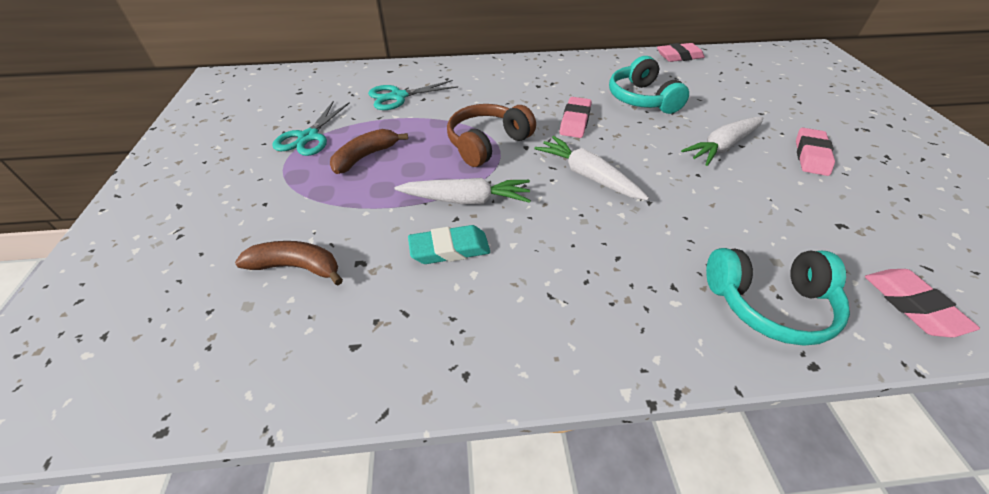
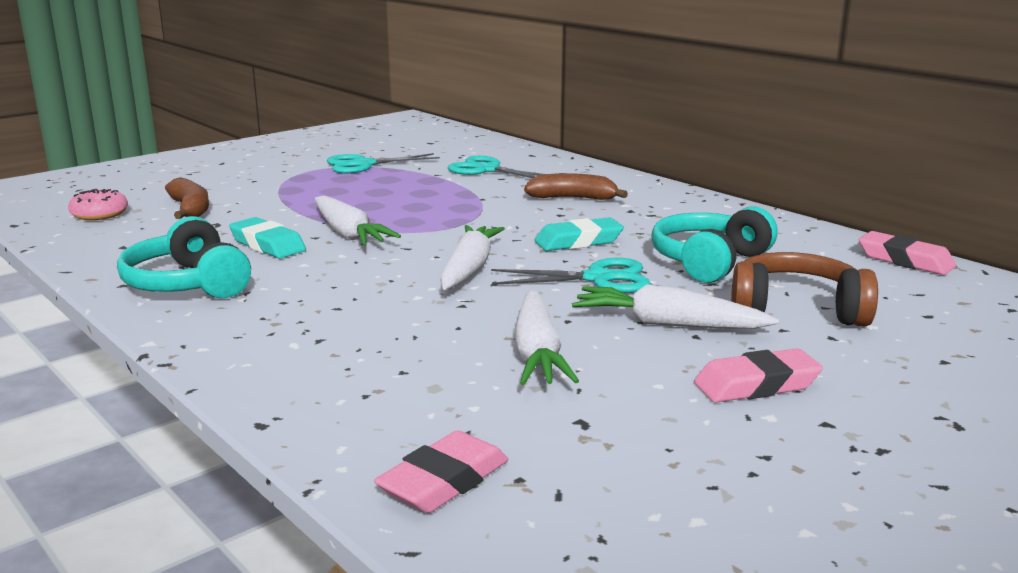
camera: 55 degrees right, 25 degrees down
(225, 339) = (99, 214): none -> pink donut
(365, 157) = (363, 187): brown banana -> brown banana (573, 198)
(487, 143) = (460, 218): brown headphones -> brown headphones (796, 310)
(575, 121) = (578, 242): pink eraser -> turquoise eraser
(641, 139) = (598, 278): none -> turquoise scissors
(742, 203) = (537, 353): none -> white carrot
(769, 303) = (344, 390): turquoise headphones -> turquoise headphones (188, 284)

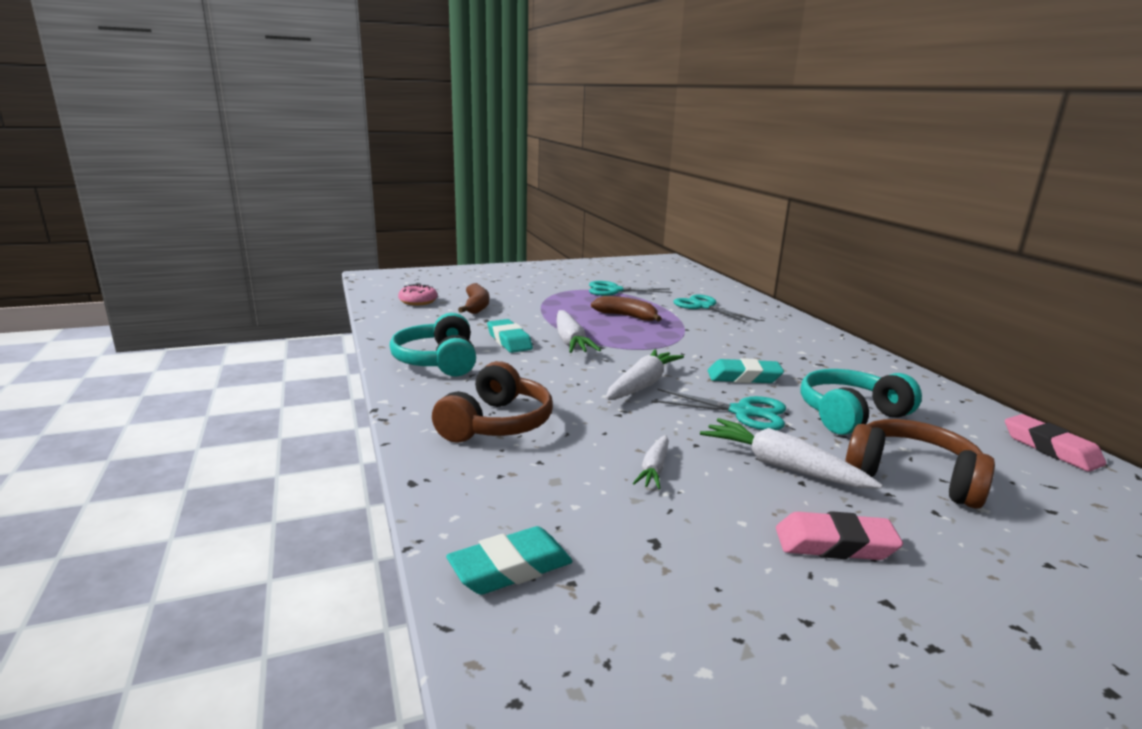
camera: 20 degrees right, 0 degrees up
(320, 341) = (496, 423): none -> brown headphones
(444, 482) = (510, 568): pink eraser -> turquoise eraser
(537, 353) = (654, 469): white carrot -> white carrot, size x0.58
(573, 198) = (760, 340): brown banana -> brown banana (627, 316)

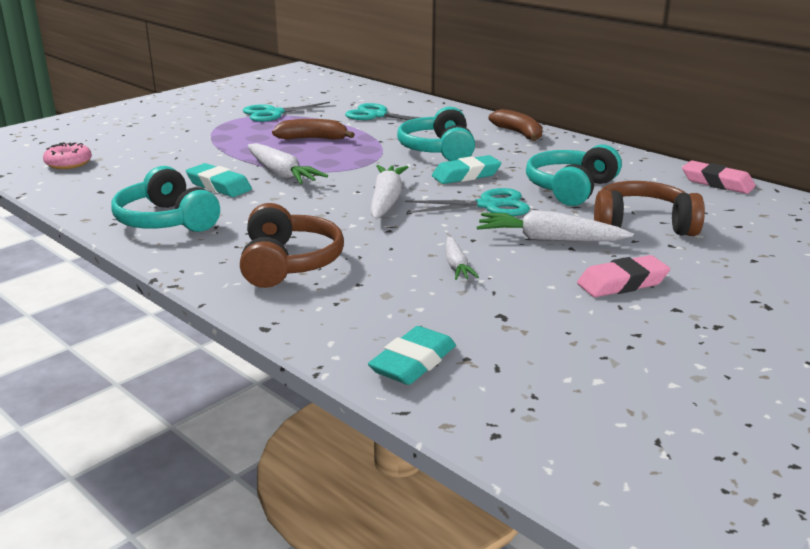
camera: 25 degrees left, 5 degrees up
(476, 306) = (143, 157): brown banana -> brown banana (519, 133)
(736, 347) = (438, 150): none -> turquoise headphones

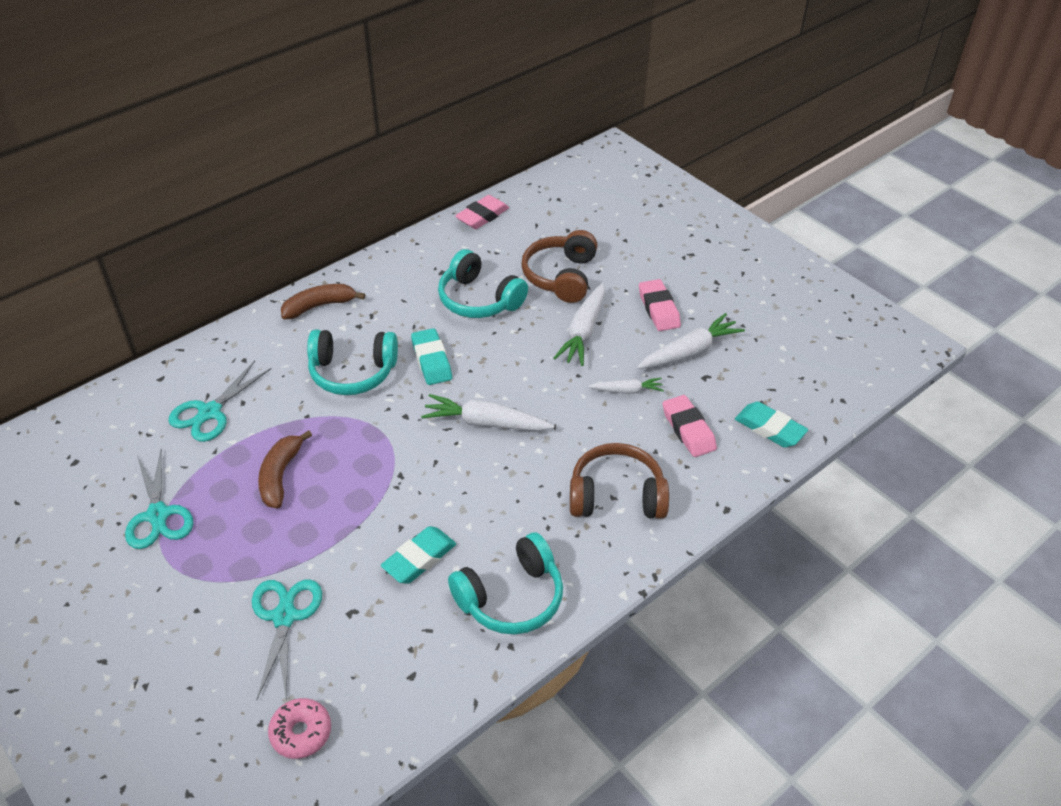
camera: 85 degrees left, 20 degrees up
(281, 174) = (394, 504): white carrot -> white carrot (689, 352)
(398, 303) = (688, 430): none -> pink eraser
(488, 205) = (508, 356): turquoise scissors -> turquoise scissors (284, 617)

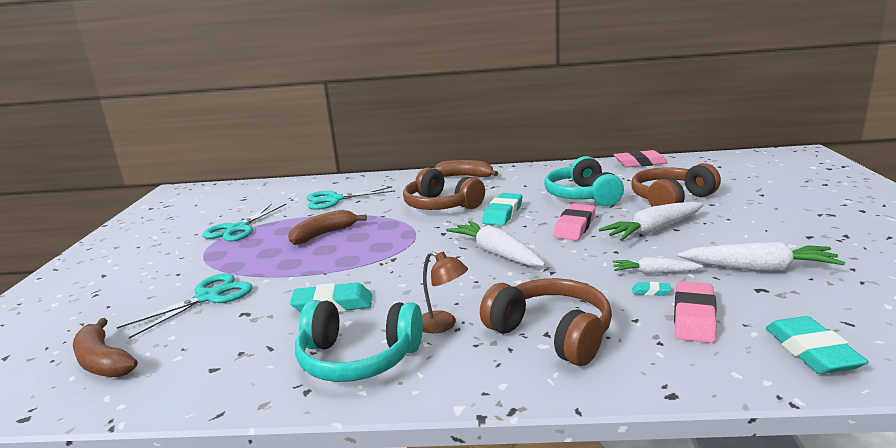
camera: 45 degrees right, 25 degrees down
(301, 733) = (103, 361): pink donut -> brown banana
(352, 372) = (441, 205): turquoise headphones -> brown headphones
(534, 529) = (443, 325): none -> brown lamp
(627, 390) = (654, 273): white carrot -> white carrot turned 150 degrees clockwise
(642, 415) = (651, 292): none -> turquoise eraser
(659, 309) = (752, 236): pink eraser -> pink eraser (575, 227)

